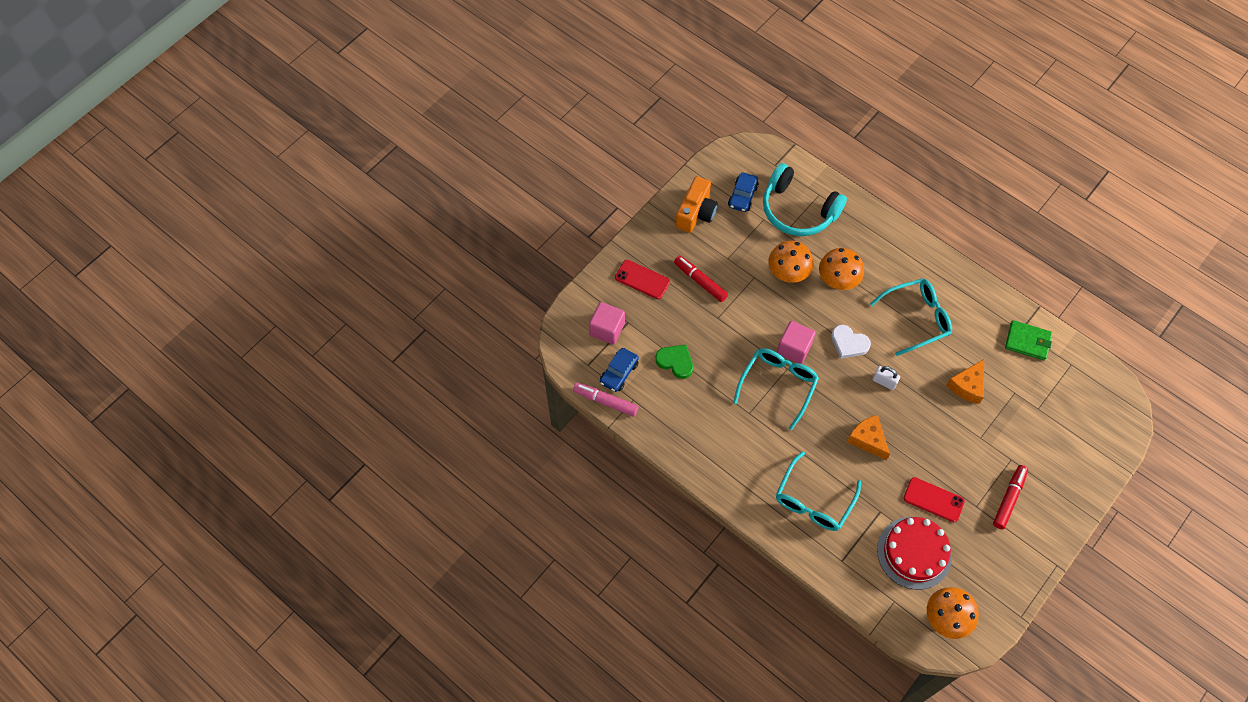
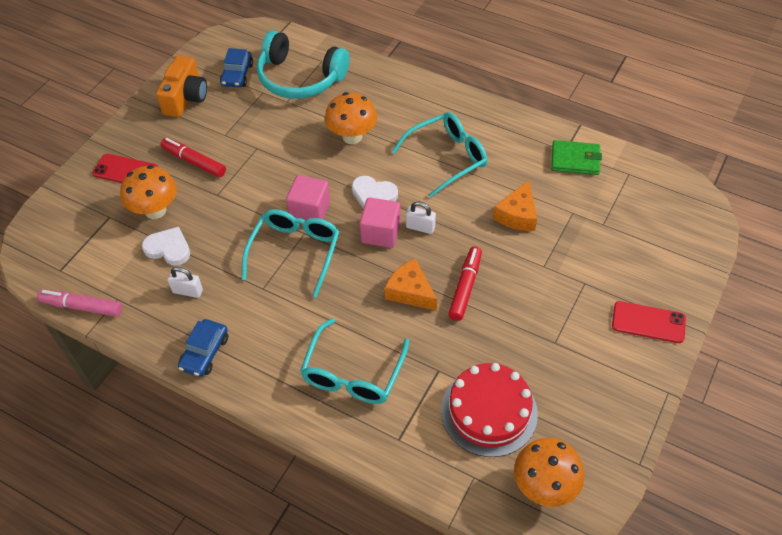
camera: 10 degrees left, 10 degrees down
(607, 329) = (84, 228): pink cube -> pink cube (380, 233)
(619, 373) = (99, 272): blue car -> blue car (205, 353)
(675, 362) = (168, 248): green heart -> white heart
(689, 404) = (187, 291): none -> white padlock
(787, 274) = (295, 139): orange mushroom -> orange mushroom (155, 210)
(933, 500) = (501, 345): red phone -> red phone (648, 322)
(1009, 498) = (592, 326): red marker -> red marker (465, 287)

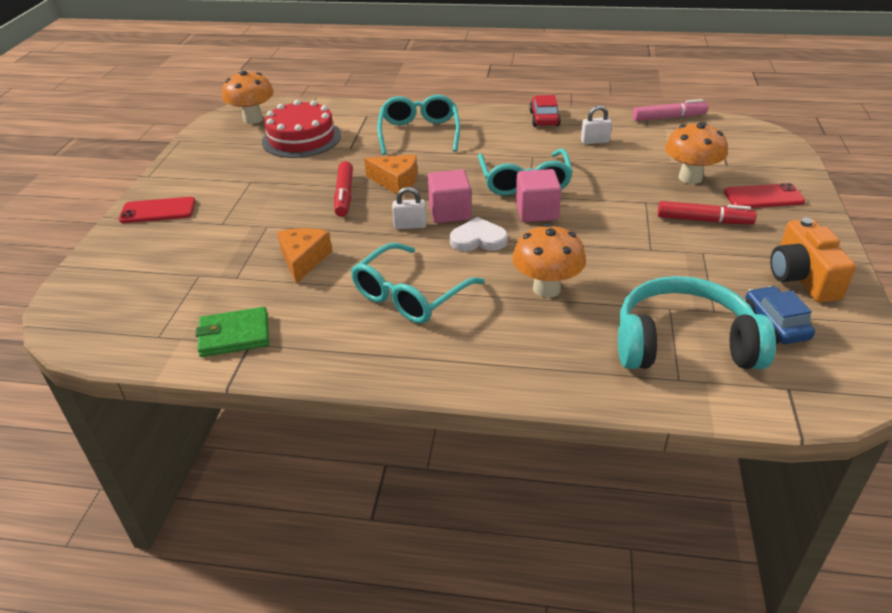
camera: 160 degrees right, 15 degrees down
(168, 248) = (643, 159): white heart -> none
(205, 353) = (544, 119): blue car -> red car

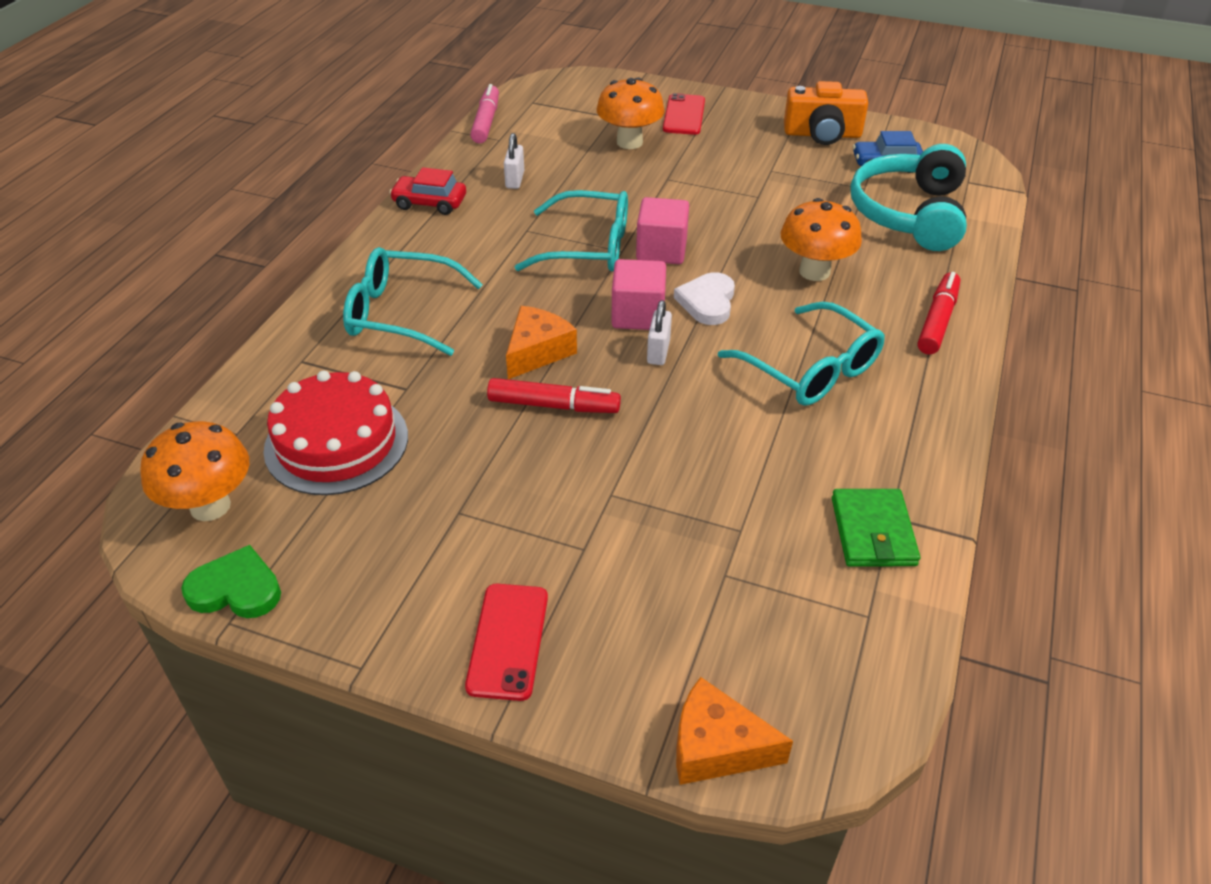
camera: 80 degrees left, 5 degrees up
(199, 137) = (236, 589): none -> green heart
(303, 260) = (713, 457): orange cheese -> orange cheese (716, 747)
(704, 220) = (715, 155): red marker -> red marker (937, 321)

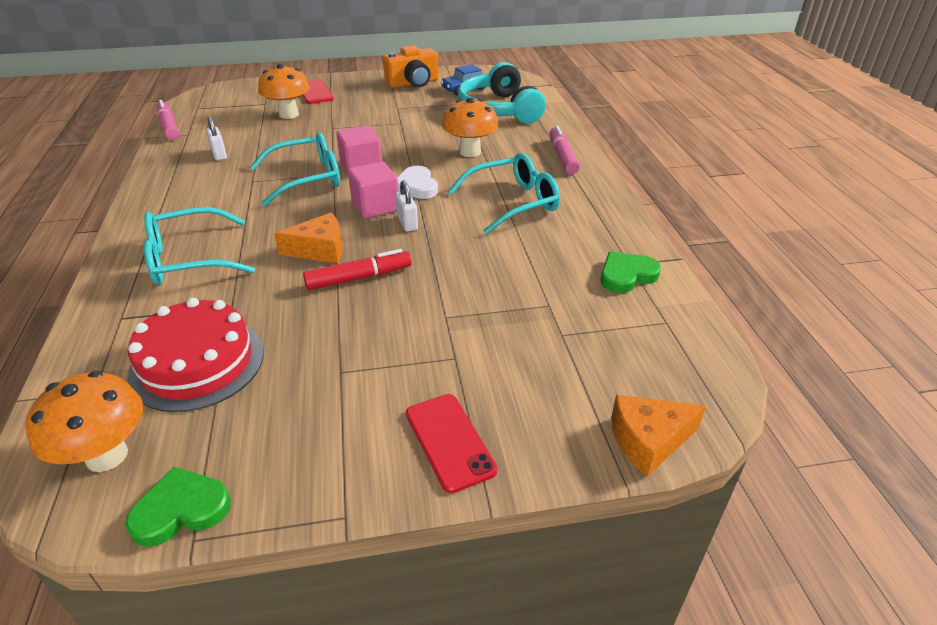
camera: 30 degrees left, 5 degrees down
(429, 203) = (159, 184): red car -> none
(537, 351) = (320, 249): orange cheese -> orange cheese turned 75 degrees clockwise
(811, 369) = (513, 202): turquoise glasses -> turquoise glasses turned 45 degrees counterclockwise
(873, 531) = (626, 275): green wallet -> green heart
(937, 321) = (562, 156): red marker -> pink marker

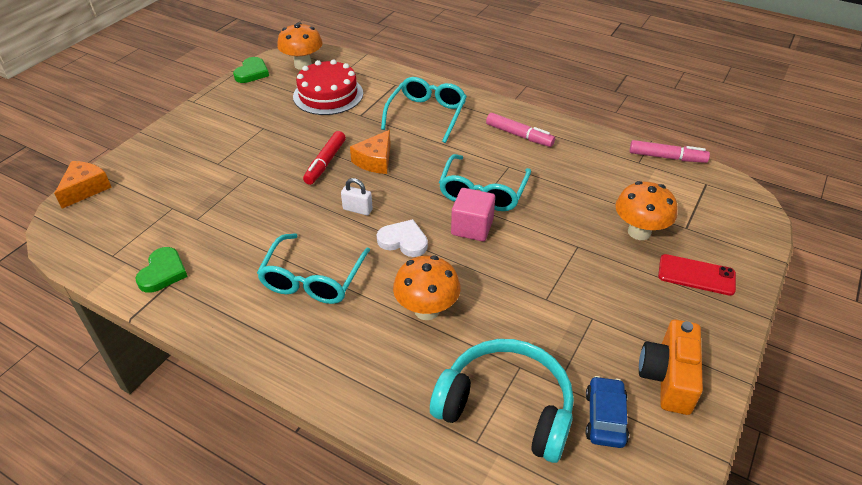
camera: 130 degrees right, 5 degrees up
(219, 154) = (576, 165): white padlock -> none
(375, 207) = (398, 205): pink cube -> none
(449, 441) = (180, 137): red phone -> none
(562, 156) = (340, 373): pink marker -> pink marker (519, 135)

